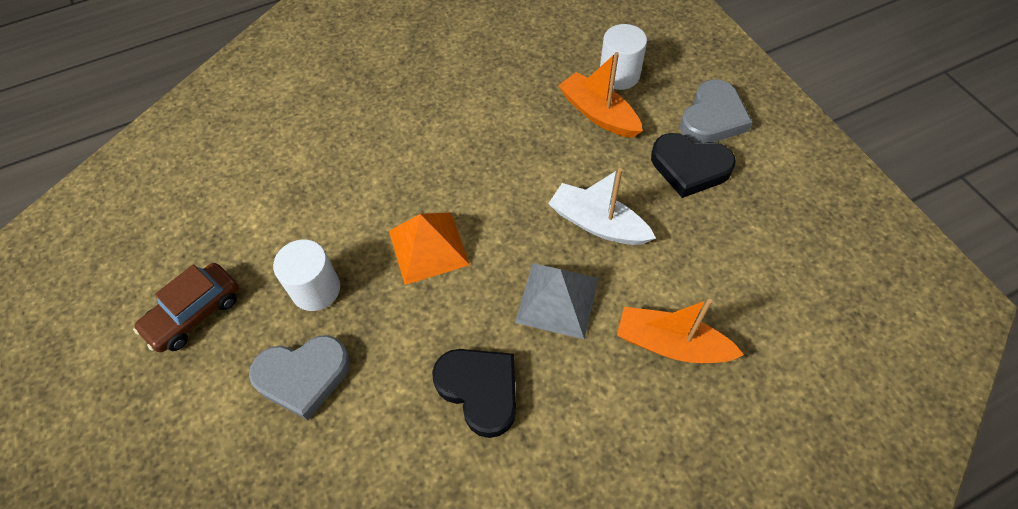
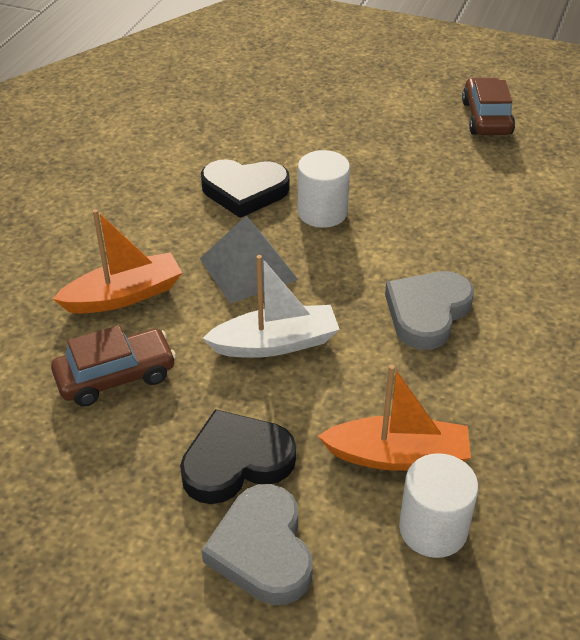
camera: 135 degrees right, 15 degrees down
(303, 376) = (369, 134): grey heart -> grey heart (427, 313)
(316, 289) = (433, 170): white cylinder -> white cylinder (322, 212)
(428, 247) = (394, 239): orange pyramid -> none
(724, 274) = (116, 376): none -> brown car

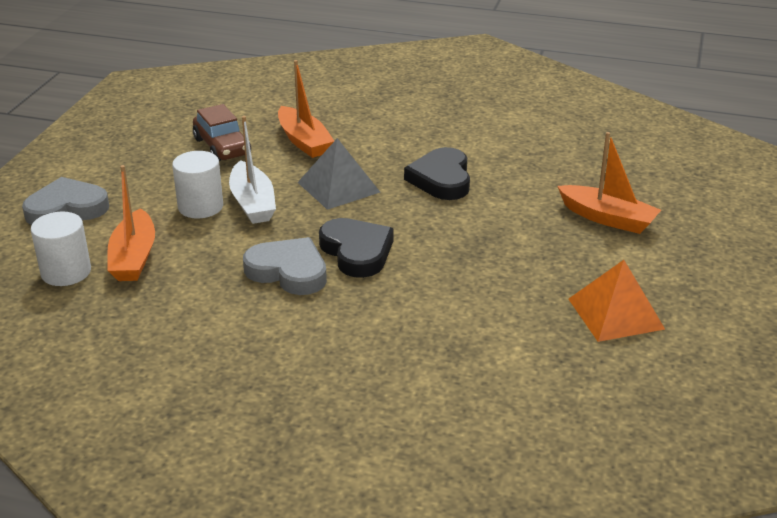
camera: 85 degrees right, 10 degrees down
(236, 462) = (140, 195): black heart -> black heart (357, 252)
(322, 212) = (419, 217): white cylinder -> white cylinder (200, 207)
(336, 101) = (608, 218): none -> orange boat
(486, 118) = (615, 313): brown car -> orange pyramid

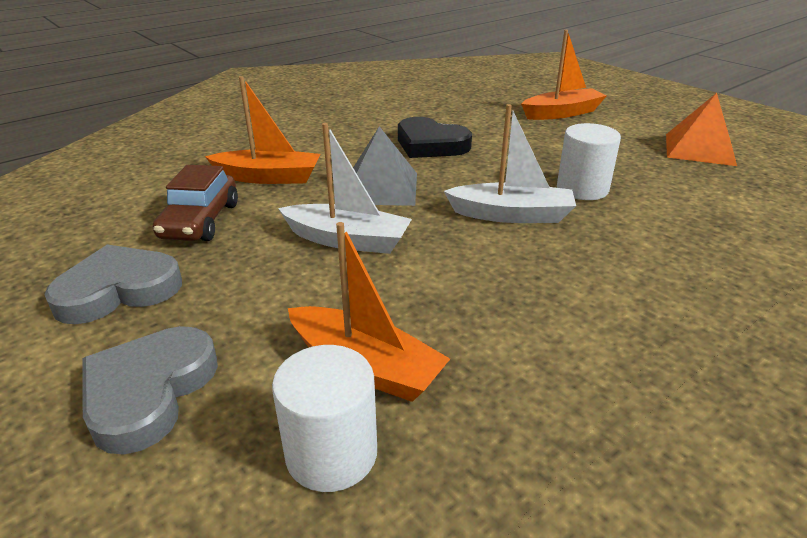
camera: 55 degrees left, 0 degrees up
(200, 207) = (308, 275): white cylinder -> white cylinder (582, 189)
(222, 147) = (200, 221): brown car -> brown car turned 90 degrees clockwise
(288, 271) = (513, 262): grey heart -> grey heart (118, 290)
(357, 252) = (512, 215): black heart -> white boat

